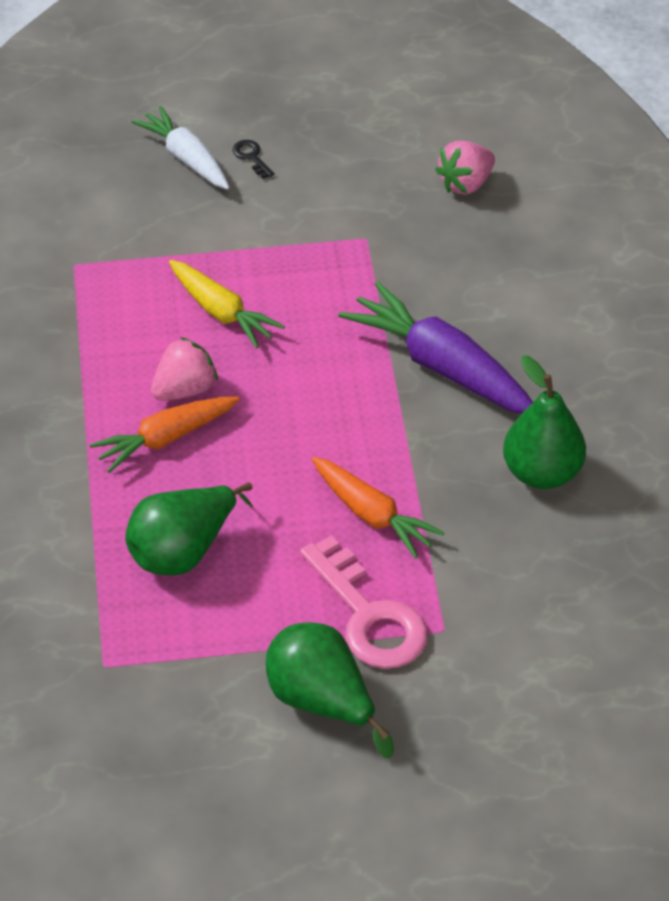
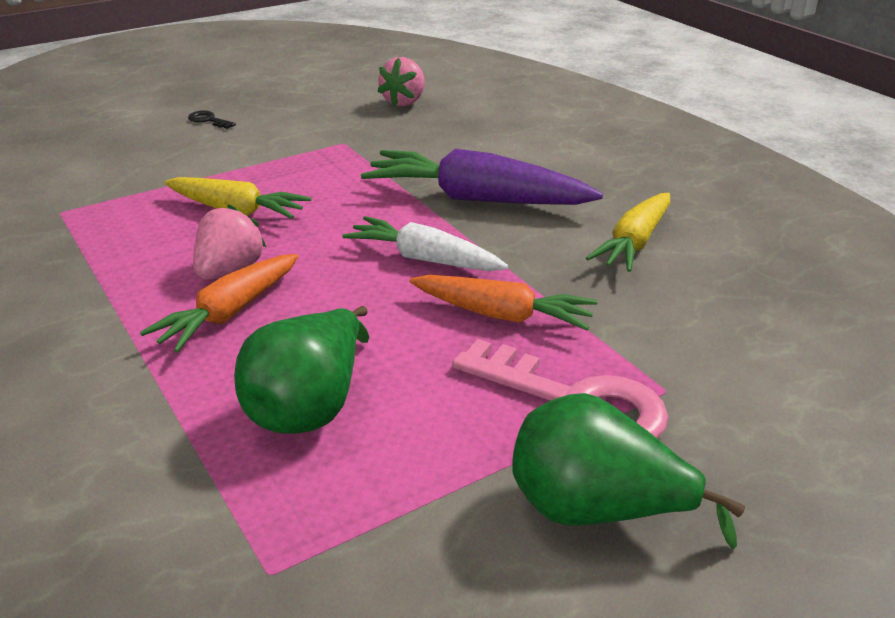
camera: 25 degrees left, 15 degrees down
(186, 158) = (147, 131): white carrot -> white carrot (424, 259)
(542, 473) = (634, 243): green pear -> yellow carrot

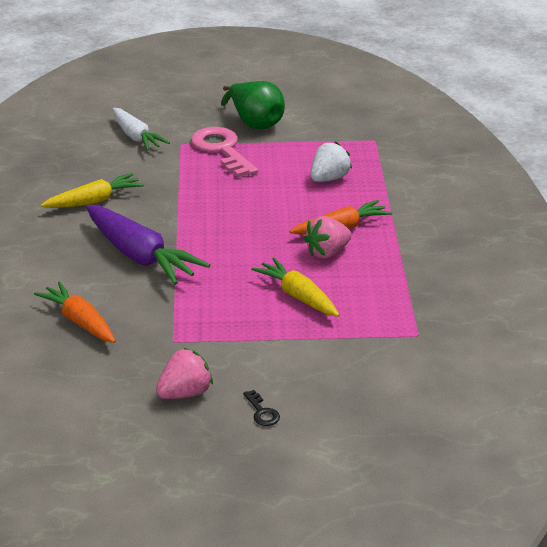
camera: 150 degrees left, 0 degrees up
(310, 406) = (329, 178): green pear -> white strawberry
(404, 102) = (73, 378): pink strawberry -> pink strawberry (185, 393)
(424, 259) = (215, 227): white carrot -> white carrot (136, 137)
(502, 315) = (209, 188): orange carrot -> orange carrot (80, 321)

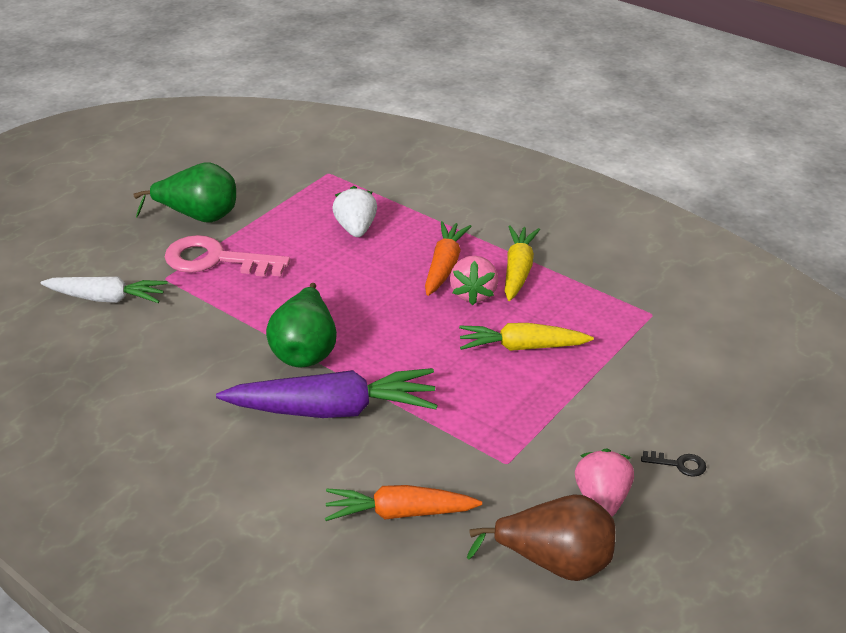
camera: 50 degrees left, 5 degrees up
(94, 201) = (187, 388): yellow carrot -> yellow carrot (518, 270)
(104, 398) = (554, 562): none -> brown pear
(181, 221) = (305, 350): none -> green pear

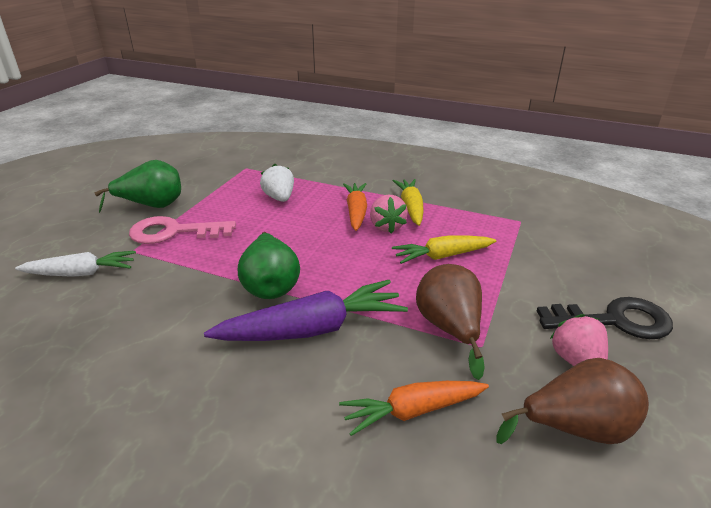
camera: 15 degrees left, 5 degrees down
(482, 437) = (450, 329): none -> brown pear
(679, 464) = (614, 321): black key -> black key, size x2.42

